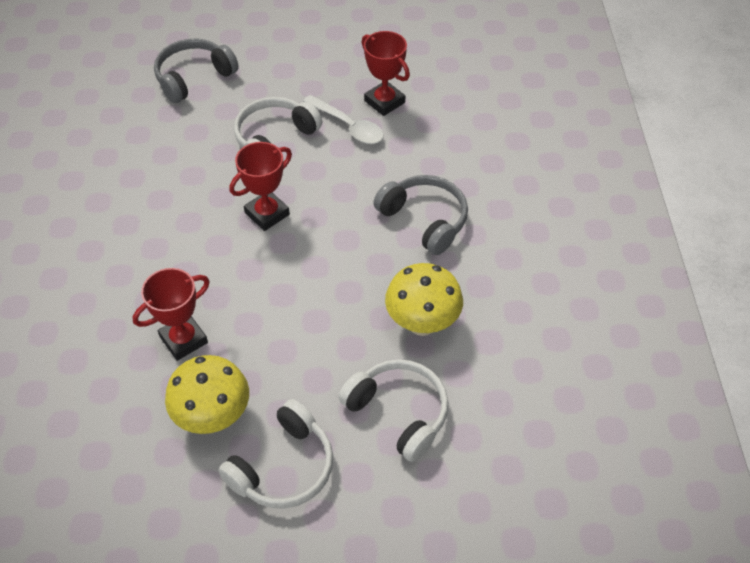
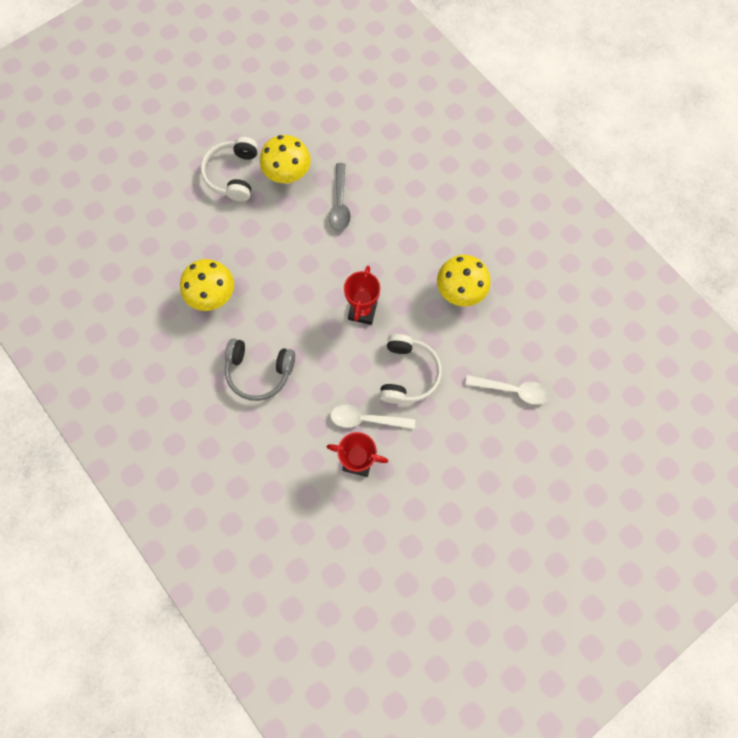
camera: 145 degrees right, 20 degrees up
(152, 174) = (459, 292): none -> yellow mushroom
(184, 339) = (340, 203): red trophy -> grey spoon
(193, 77) = (512, 390): grey headphones -> white spoon
(399, 412) = (193, 237): white headphones -> none

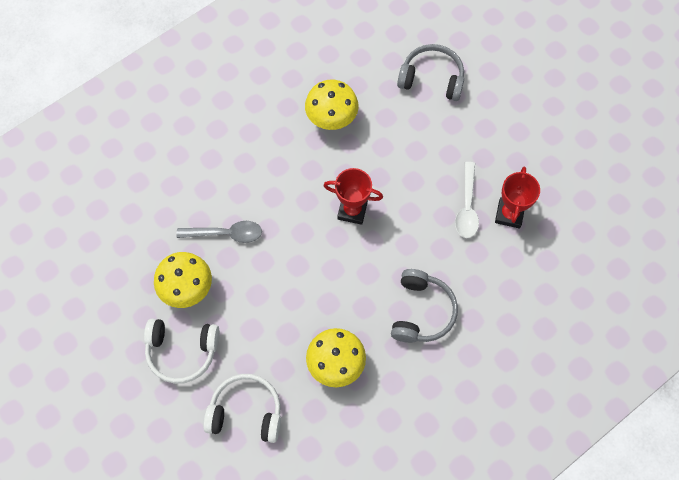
camera: 90 degrees left, 5 degrees down
(408, 373) = (418, 168): white headphones -> white headphones (246, 412)
(512, 390) = (432, 78): white spoon -> grey headphones

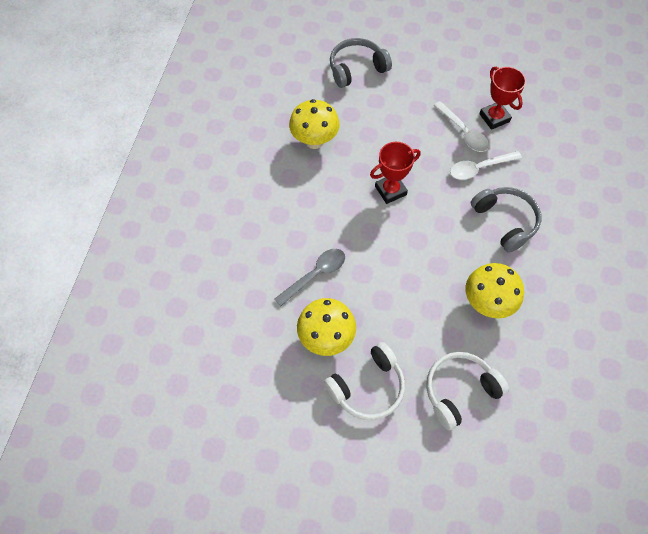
camera: 40 degrees left, 5 degrees down
(447, 249) = (479, 168): none -> white spoon

